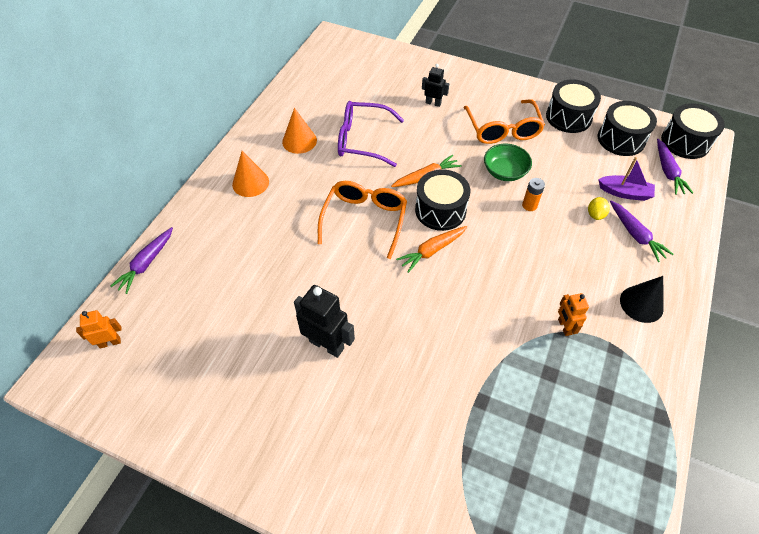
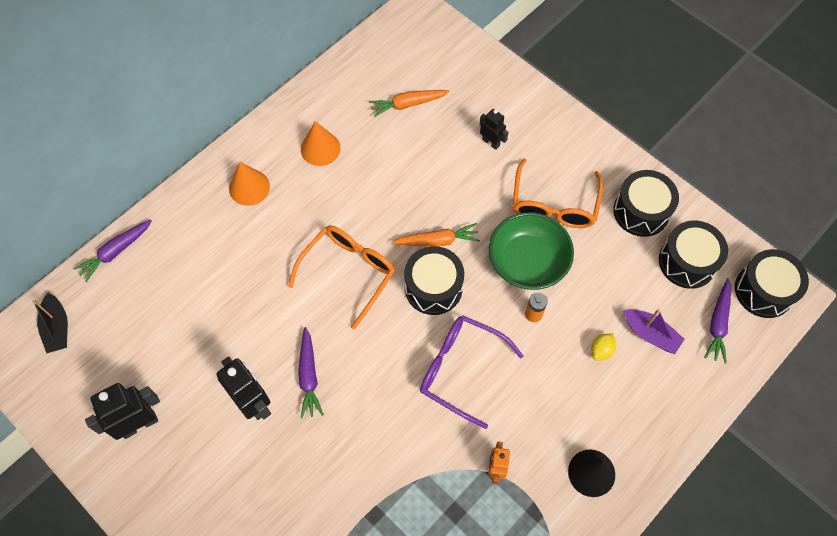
camera: 20 degrees right, 10 degrees up
(110, 342) = (57, 328): orange robot -> black boat
(224, 399) = (139, 424): none -> black robot
(362, 140) = (388, 169): purple glasses -> purple glasses (460, 369)
(432, 251) = (402, 334): orange carrot -> orange carrot (408, 104)
(504, 172) = (527, 262): green bowl -> green bowl, size x1.50
(635, 235) = (632, 390): purple carrot -> purple carrot (309, 376)

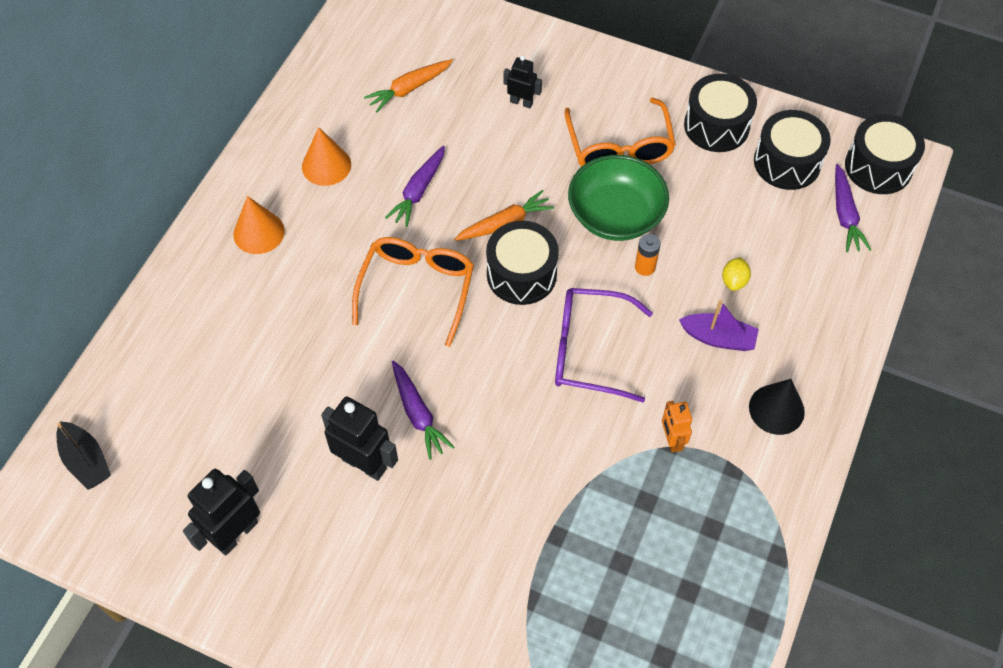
camera: 20 degrees left, 5 degrees down
(116, 252) = (124, 353): purple carrot -> purple carrot (418, 191)
(650, 334) = (779, 248): purple boat -> purple boat (718, 338)

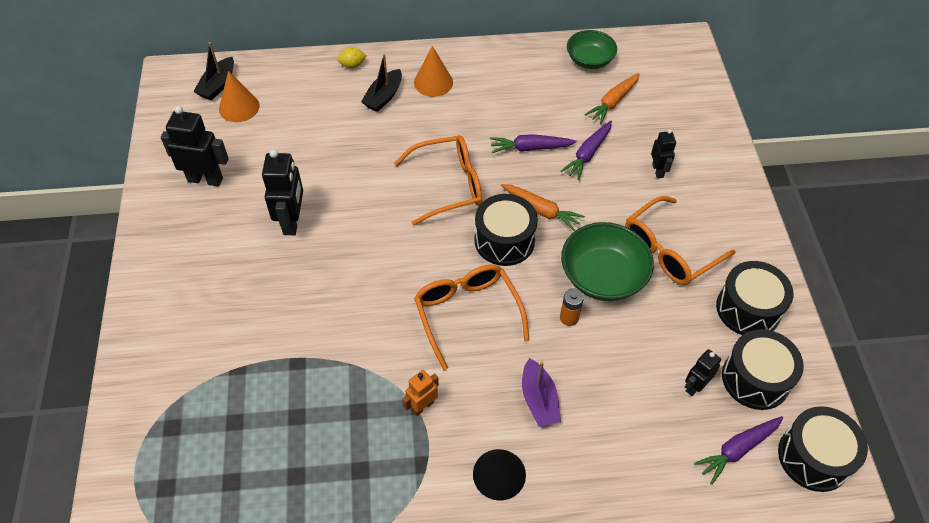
camera: 60 degrees right, 5 degrees down
(244, 291) = (383, 97): none -> black boat
(326, 165) = (512, 90): orange cone -> orange cone (239, 107)
(337, 77) = (589, 60): none -> green bowl
(409, 89) = (613, 102): orange carrot -> orange carrot turned 75 degrees counterclockwise
(418, 414) = (348, 233): purple carrot -> purple carrot (588, 154)
(588, 350) = (467, 313): purple glasses -> orange glasses
(734, 281) = (602, 388): yellow lemon -> yellow lemon (352, 65)
(770, 210) = (695, 386): none -> black robot

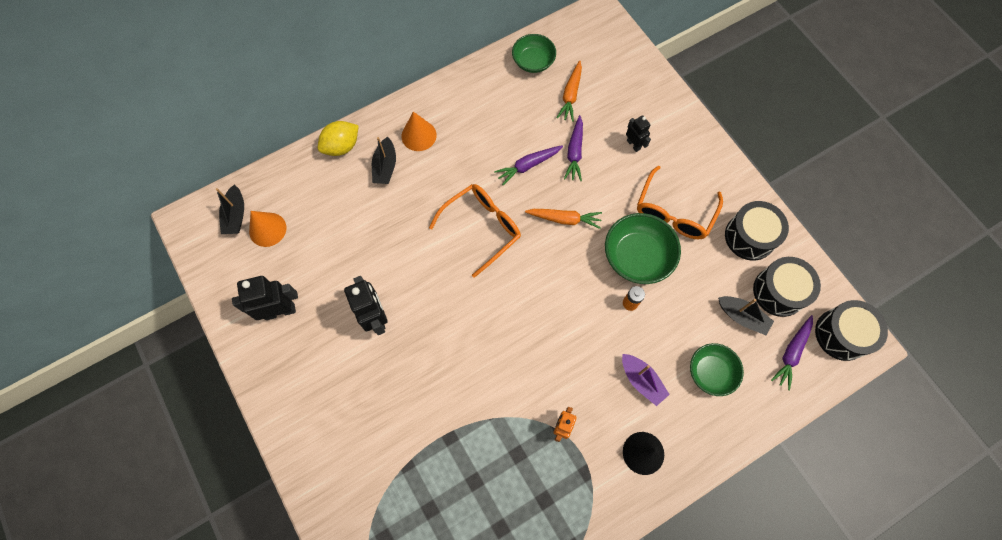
camera: 25 degrees left, 15 degrees up
(352, 65) = (342, 146): yellow lemon -> yellow lemon, size x1.71
(467, 313) = (554, 334): orange glasses -> none
(504, 240) = (550, 258): black drum -> none
(626, 427) = (711, 372): none -> green bowl
(695, 386) = (742, 317): black robot -> black boat

